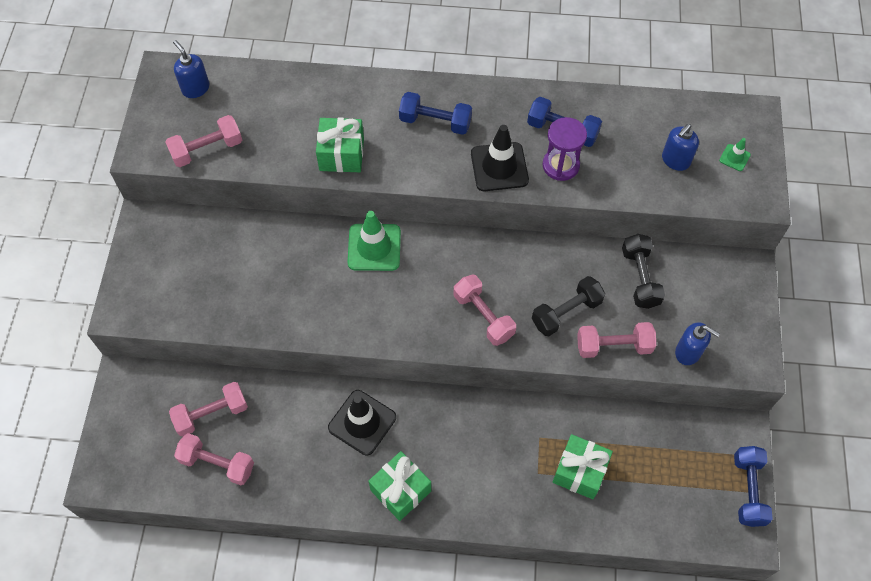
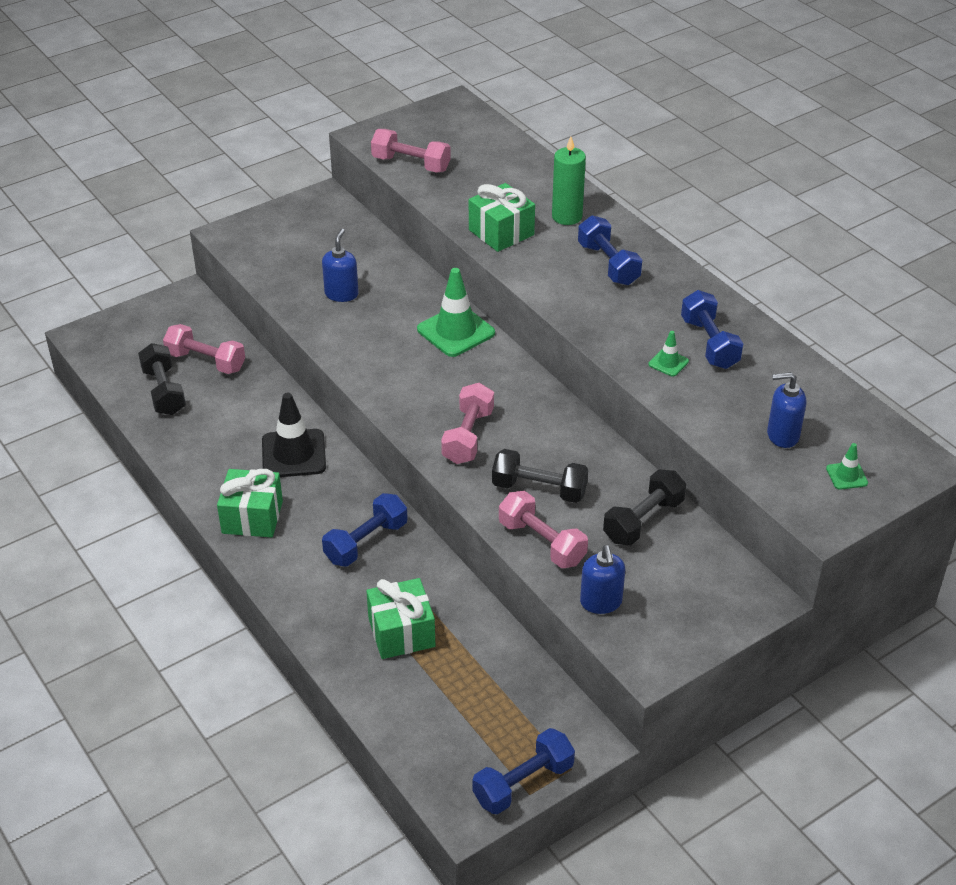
camera: 50 degrees right, 20 degrees down
(195, 88) = (461, 127): blue soap dispenser -> blue soap dispenser (341, 294)
(217, 463) = (164, 391): pink dumbbell -> black dumbbell
(363, 106) = (567, 216): none -> green candle
(484, 436) = (366, 542): none -> blue dumbbell
(499, 167) = (613, 326): black traffic cone -> none
(560, 165) = (668, 363): purple hourglass -> green traffic cone

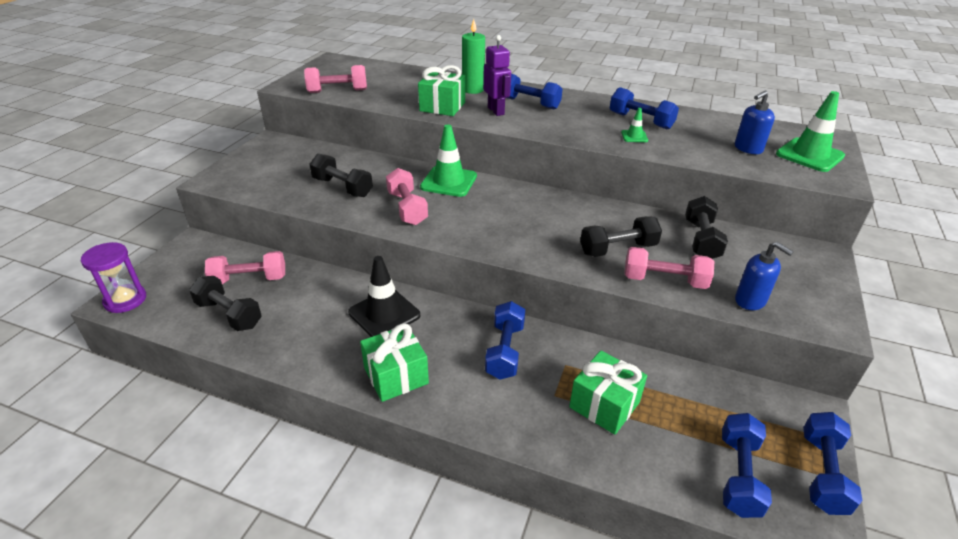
camera: 35 degrees left, 5 degrees down
(92, 337) = (125, 300): none -> purple hourglass
(341, 294) = (342, 187): blue soap dispenser -> black dumbbell
(448, 743) = (739, 475): none -> blue dumbbell
(468, 436) = (532, 237): pink dumbbell -> pink dumbbell (407, 208)
(555, 262) = (496, 111): none -> purple robot
(846, 476) = (809, 155): green traffic cone -> green traffic cone, size x2.07

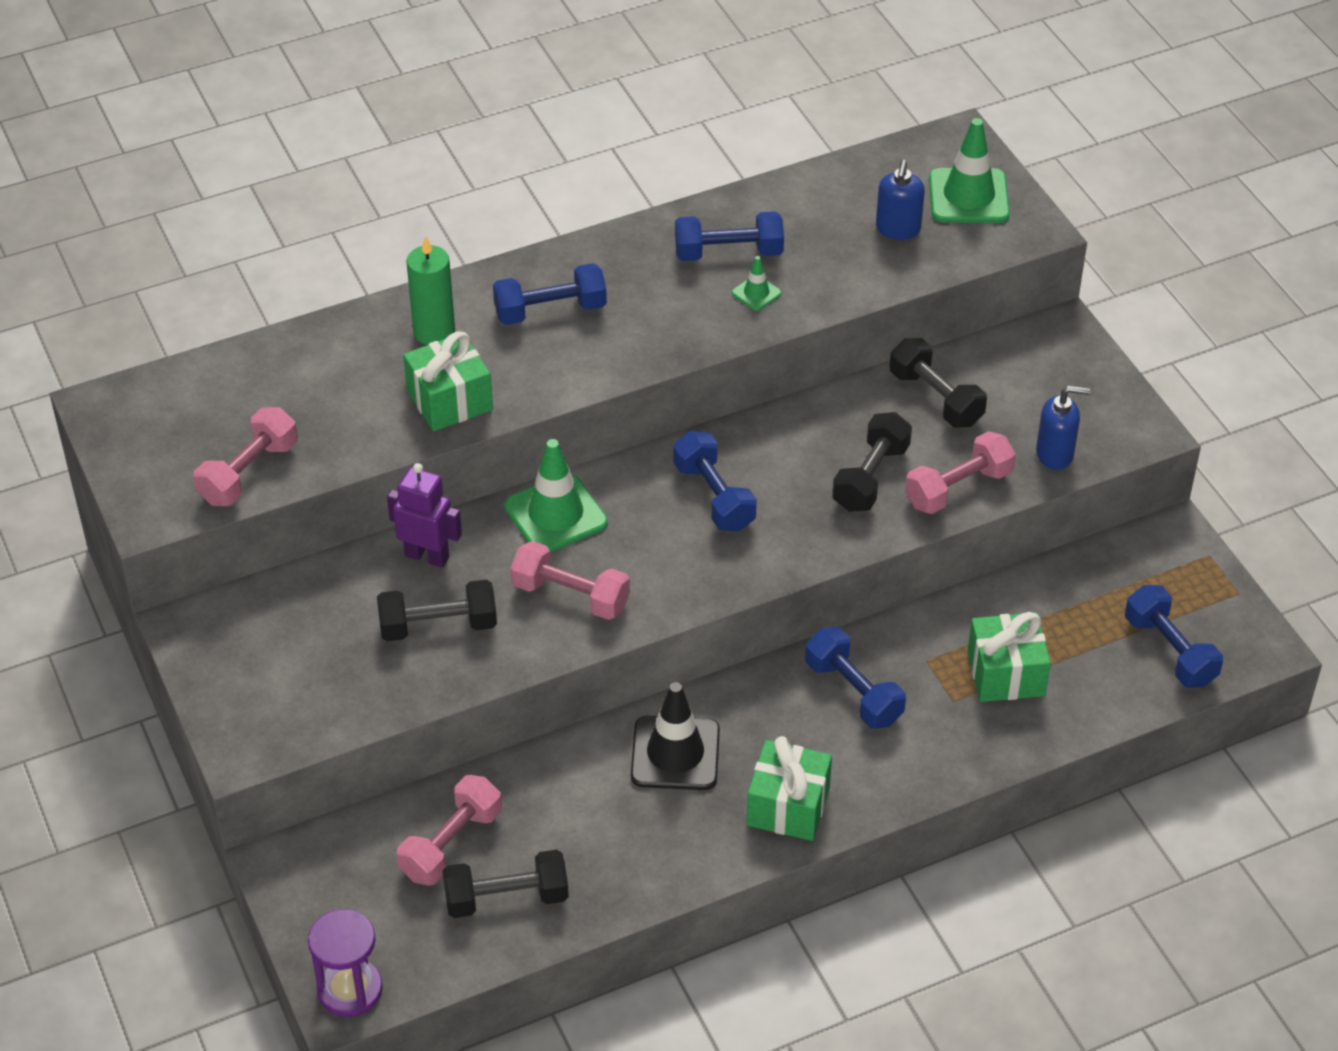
camera: 45 degrees left, 10 degrees up
(496, 111) = (531, 358): purple robot -> purple robot (427, 556)
(822, 473) = (1225, 595): blue dumbbell -> blue dumbbell (714, 496)

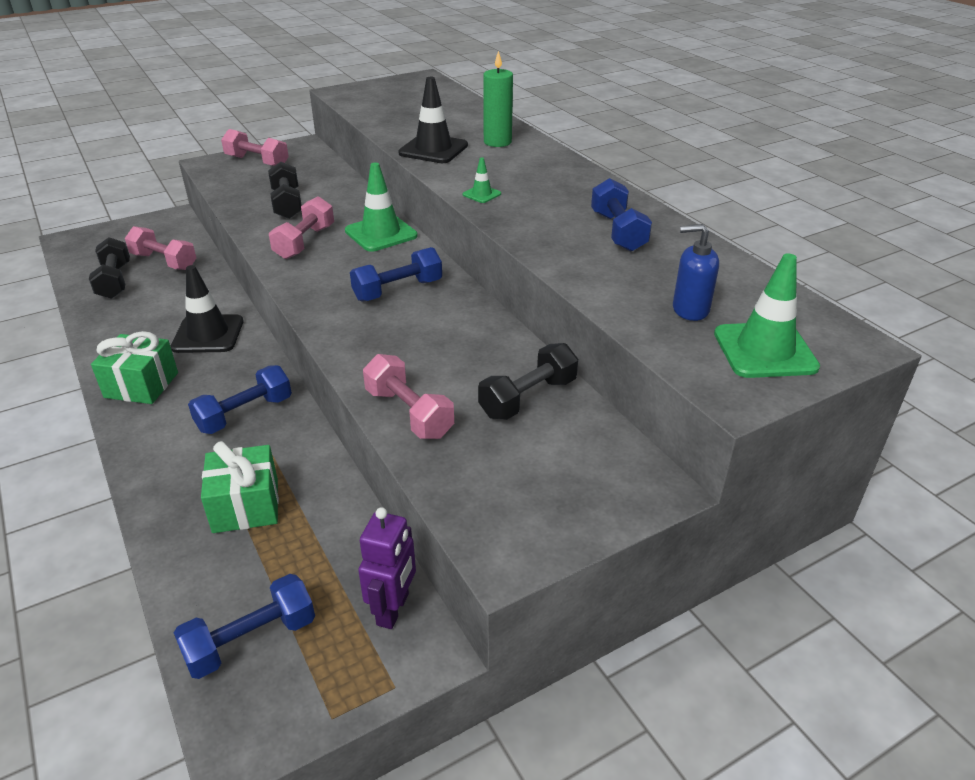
camera: 85 degrees right, 10 degrees down
(249, 473) = (370, 108): pink dumbbell -> pink dumbbell (257, 162)
(350, 990) = (76, 241): purple hourglass -> none
(427, 556) = (346, 197): purple robot -> purple robot (393, 609)
(449, 400) = (433, 149): green gift -> black traffic cone
(550, 311) = (528, 173): blue dumbbell -> none
(756, 293) = (572, 244): green traffic cone -> green traffic cone (481, 194)
(871, 477) = (421, 363): black dumbbell -> none
(1055, 454) = (460, 480): blue soap dispenser -> none

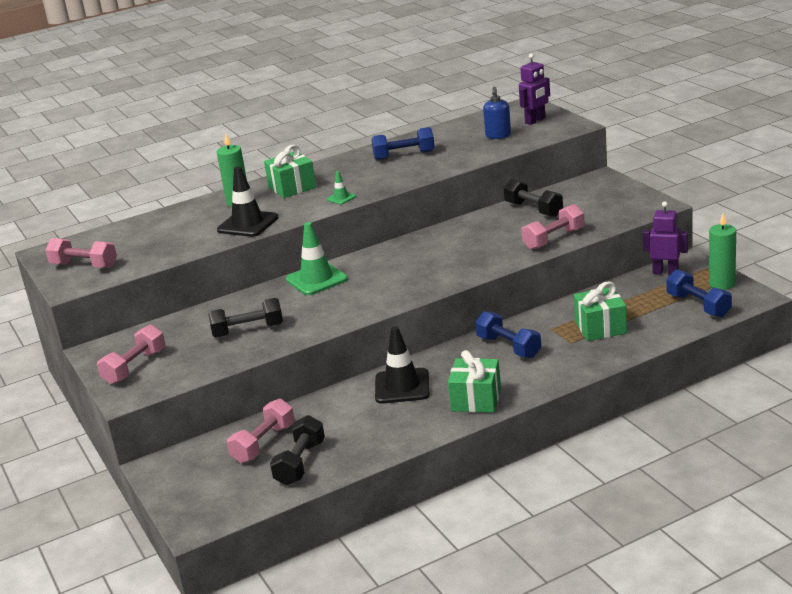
camera: 85 degrees left, 10 degrees down
(114, 281) = (300, 463): black dumbbell -> black dumbbell turned 60 degrees counterclockwise
(305, 242) = (328, 308): pink dumbbell -> pink dumbbell (84, 266)
(315, 693) = (722, 284): none -> green candle
(398, 290) = (410, 261): blue dumbbell -> none
(529, 166) = (292, 187): none -> green gift
(764, 350) = (535, 121): green traffic cone -> purple robot

